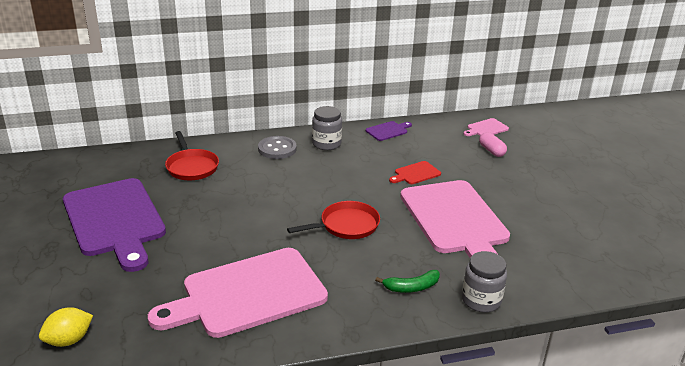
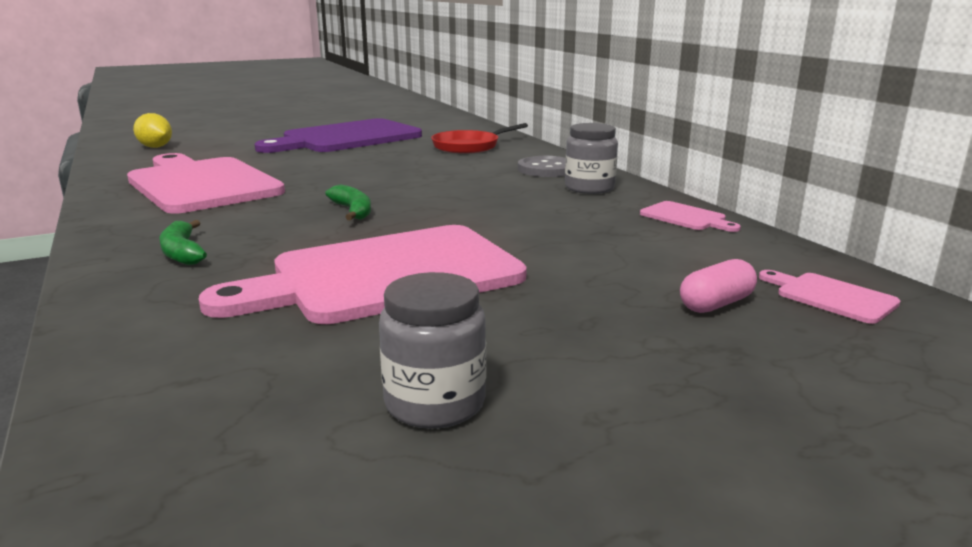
camera: 80 degrees right, 10 degrees down
(346, 225) = (353, 211): red pan -> green banana
(388, 131) = (686, 217): purple cutting board -> pink cutting board
(415, 173) = (541, 242): red cutting board -> none
(481, 300) = (121, 300): grey jar -> grey jar (435, 403)

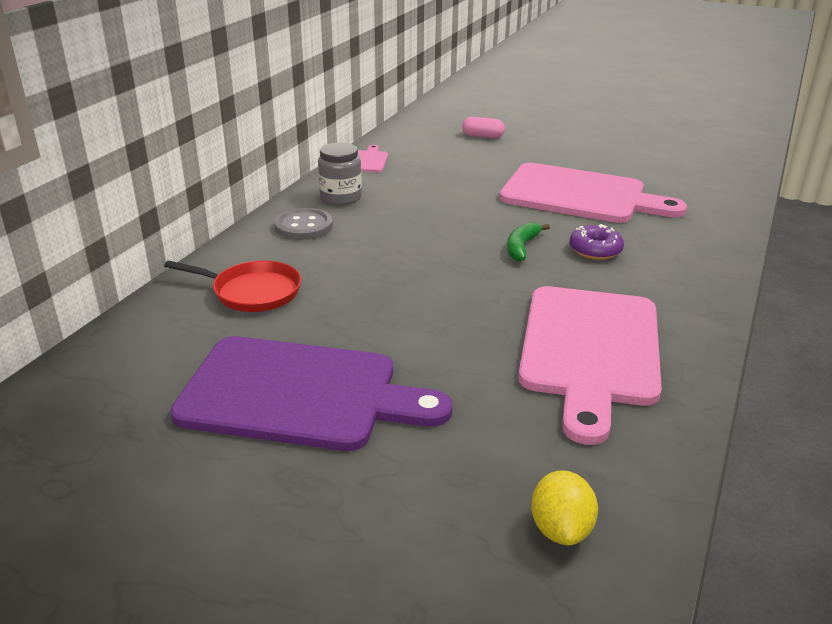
camera: 130 degrees left, 10 degrees up
(182, 253) = (670, 257): green banana -> none
(276, 231) = (595, 250): none -> purple donut
(435, 403) = (634, 153): grey jar -> none
(831, 297) = (439, 123): pink cutting board -> none

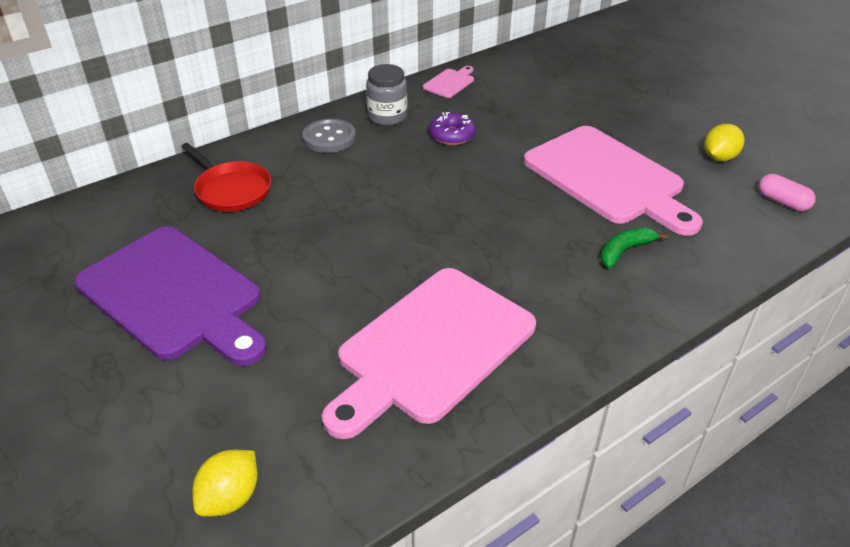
camera: 30 degrees right, 10 degrees up
(482, 136) = (585, 81): pink capsule -> pink capsule (782, 202)
(521, 247) = (488, 219): green banana -> green banana (624, 251)
(595, 250) = (553, 245): purple donut -> purple donut (452, 135)
(642, 163) = (719, 157): none -> yellow lemon

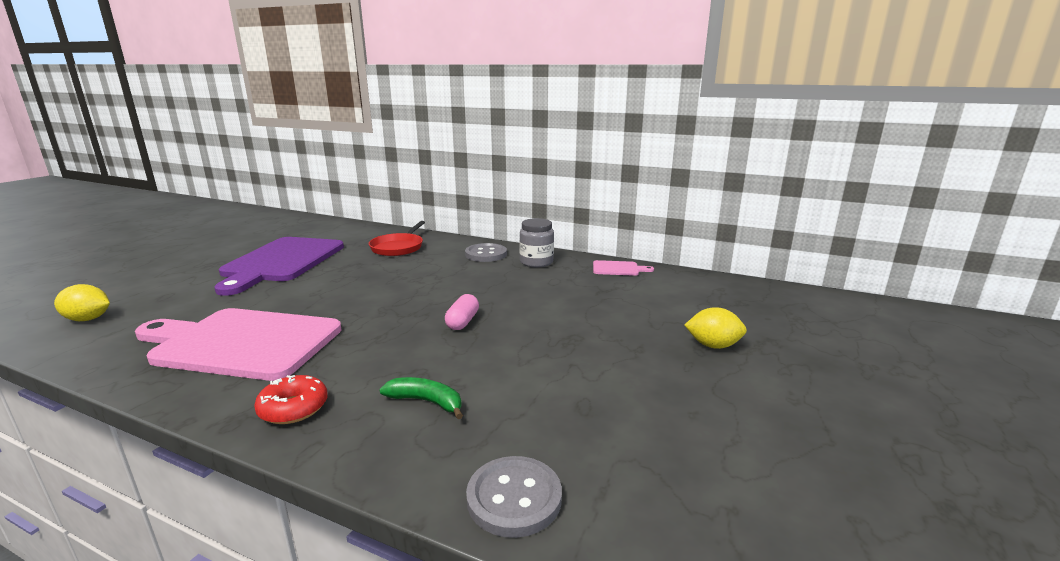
camera: 60 degrees right, 20 degrees down
(452, 135) = (539, 286): purple donut -> none
(593, 323) = (293, 408): none -> red donut
(607, 178) = (553, 365): pink cutting board -> none
(719, 157) = (691, 431): yellow lemon -> yellow lemon (713, 345)
(752, 242) = (514, 498): none -> grey button
(782, 202) = (647, 513): pink capsule -> pink capsule (462, 322)

